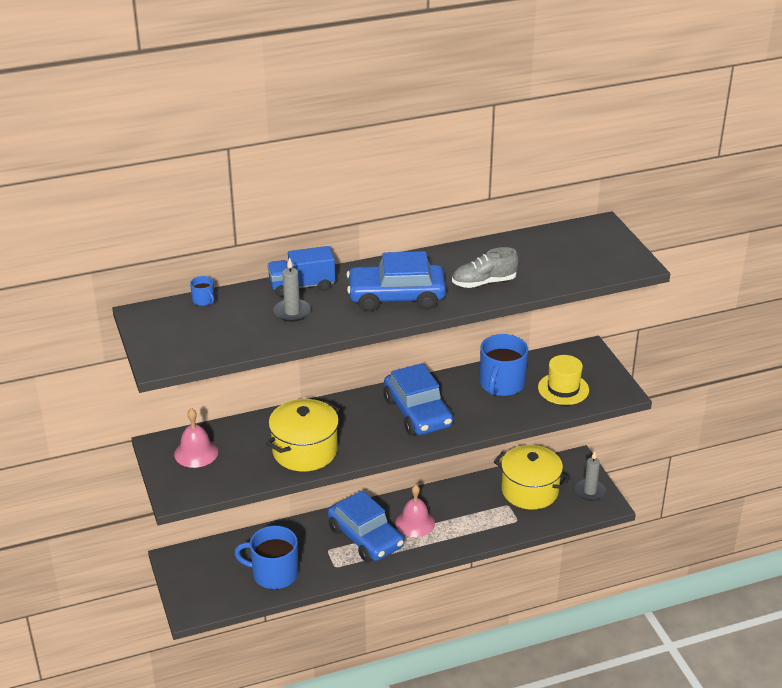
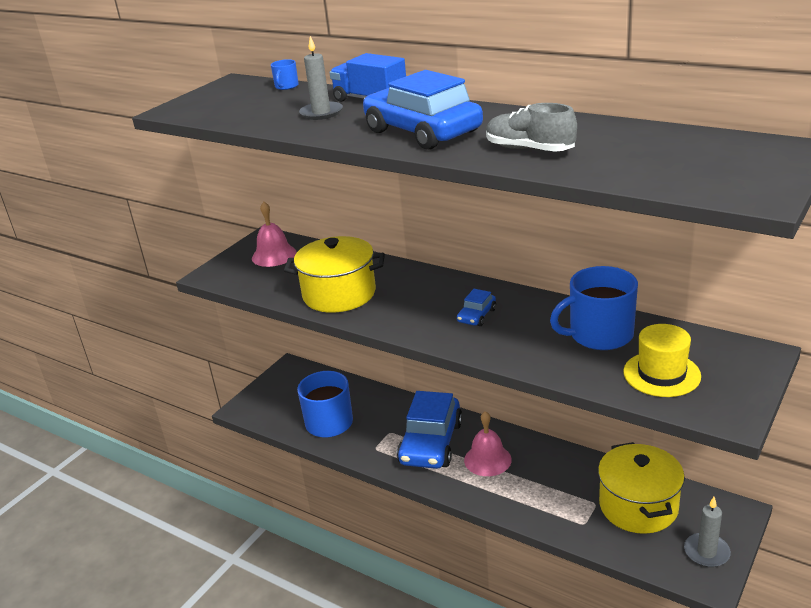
camera: 55 degrees right, 5 degrees down
(417, 413) = (476, 315): blue car -> blue car, size x0.44

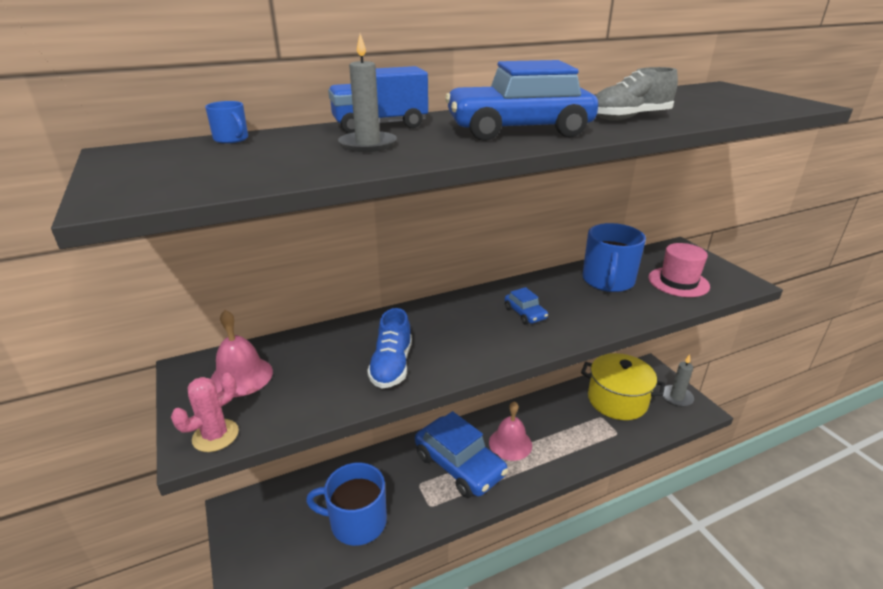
camera: 60 degrees left, 0 degrees up
(220, 276) = (215, 435): none -> pink cactus
(339, 294) = (392, 365): yellow pot -> blue shoe
(661, 374) = (678, 282): yellow hat -> pink hat

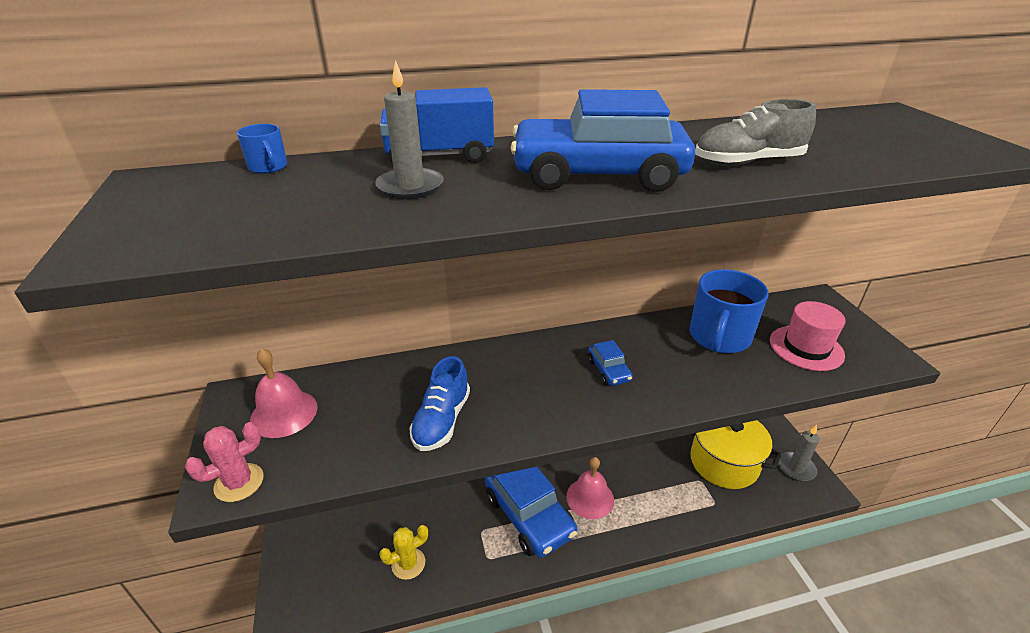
camera: 10 degrees right, 5 degrees up
(357, 522) = (408, 563): blue mug -> yellow cactus

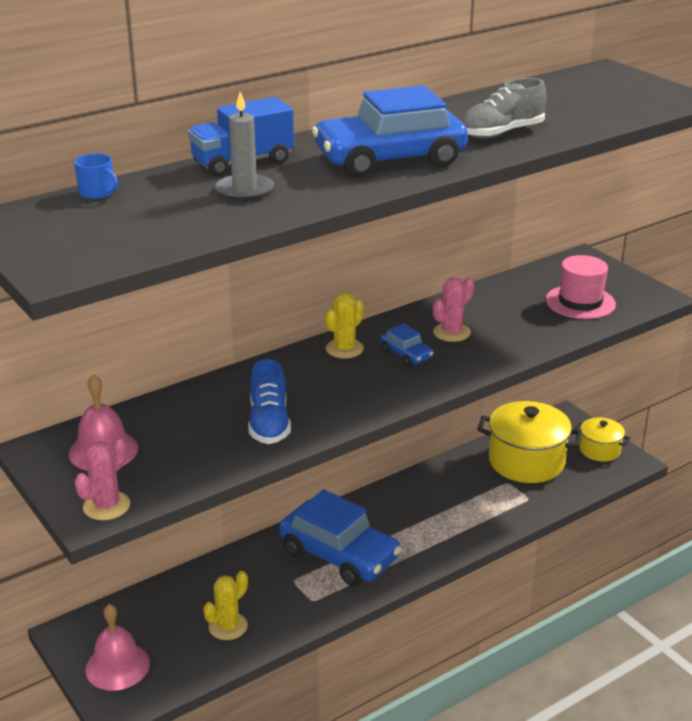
camera: 20 degrees left, 5 degrees down
(554, 351) = (344, 349): none -> yellow cactus
(590, 498) = (398, 524): pink bell -> pink bell (117, 666)
(662, 355) = (451, 332): none -> pink cactus
(719, 337) = (498, 308): blue mug -> none
(796, 468) = (599, 450): grey candle -> yellow pot

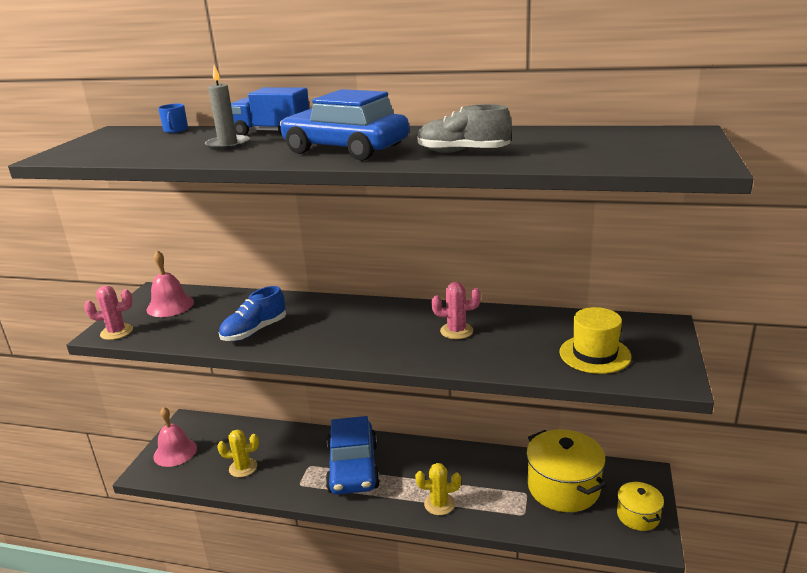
camera: 50 degrees right, 5 degrees down
(344, 349) = (375, 310): yellow cactus -> yellow cactus (439, 504)
(406, 354) = (401, 331): blue car -> none
(580, 302) = (594, 354): pink hat -> yellow hat

